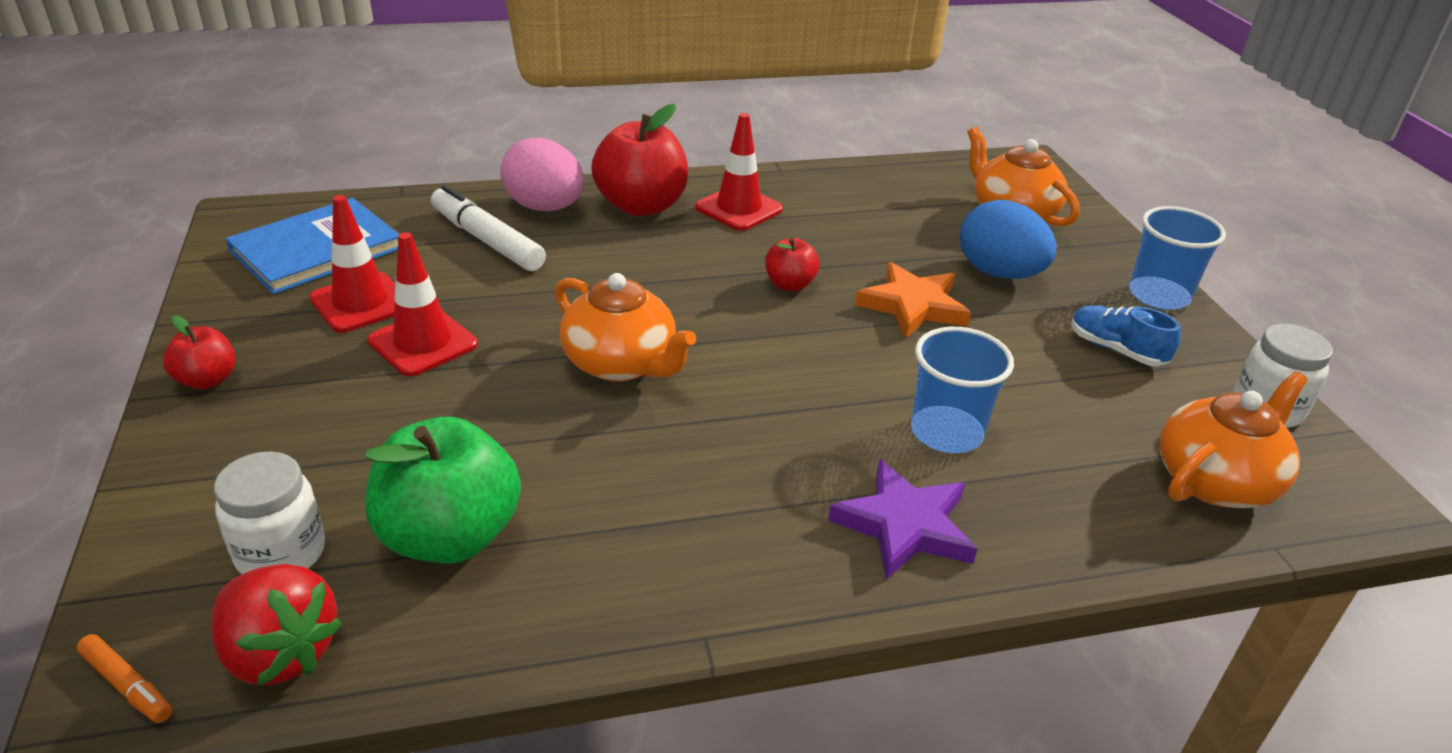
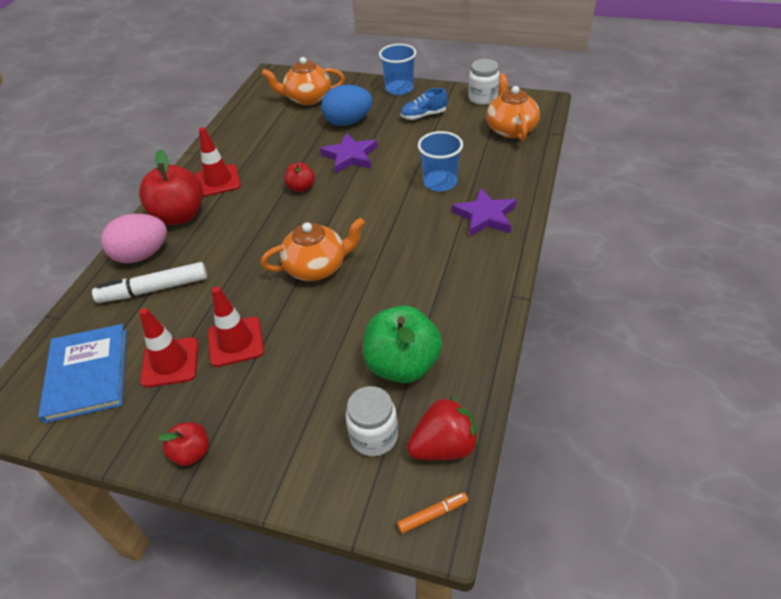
camera: 55 degrees left, 10 degrees up
(913, 305) = (350, 156): orange star -> purple star

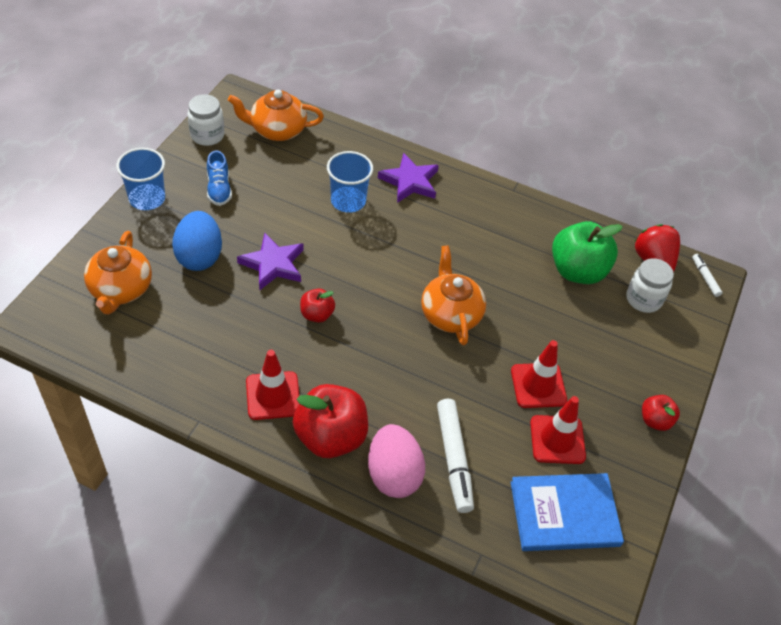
camera: 90 degrees left, 5 degrees up
(432, 515) = (705, 278): orange marker -> white marker

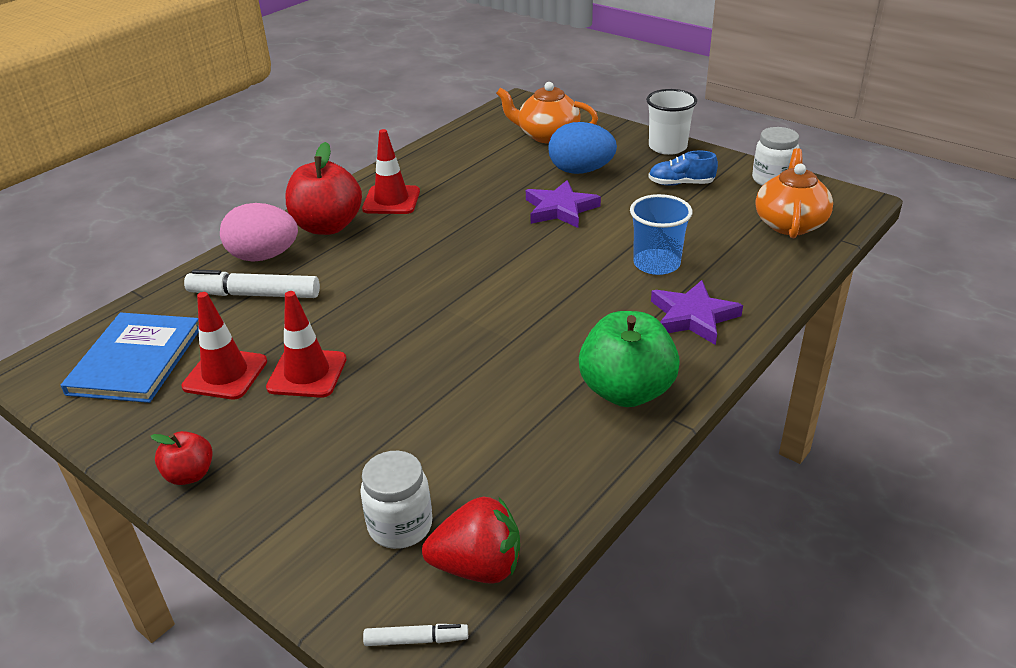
camera: 110 degrees right, 15 degrees down
(147, 198) = (667, 147): blue cup -> white cup
(317, 314) = (481, 230): red apple -> none
(450, 314) = (447, 319): orange teapot -> none
(577, 271) = (483, 457): green apple -> green apple (626, 391)

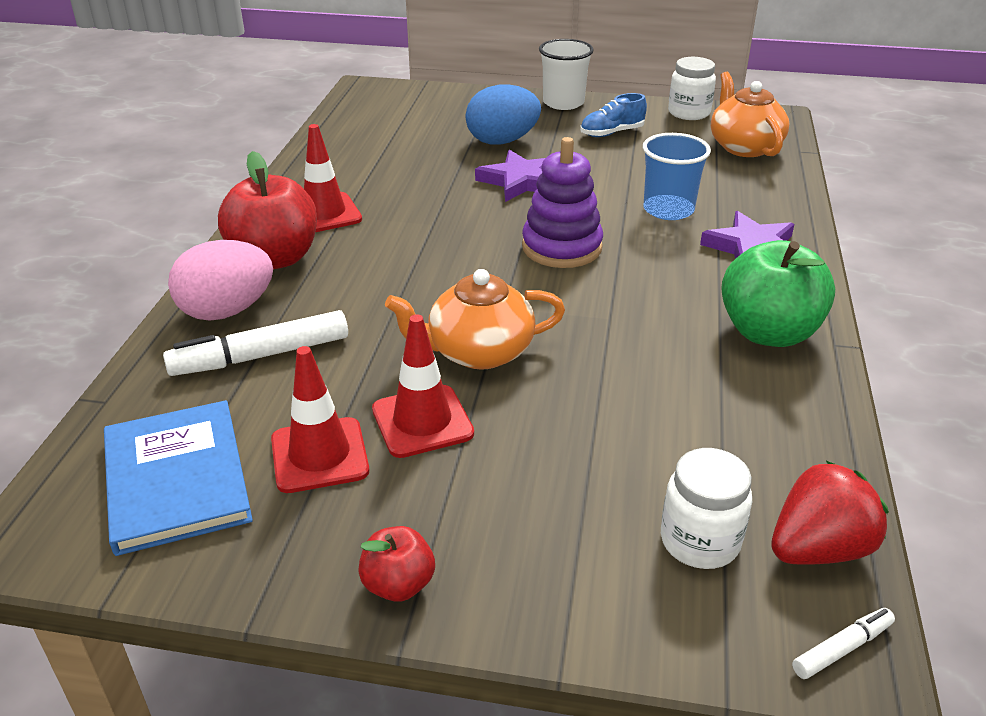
camera: 30 degrees left, 0 degrees up
(535, 272) = (561, 247): none -> purple stacking toy
(547, 135) = (430, 114): orange teapot -> orange teapot (478, 352)

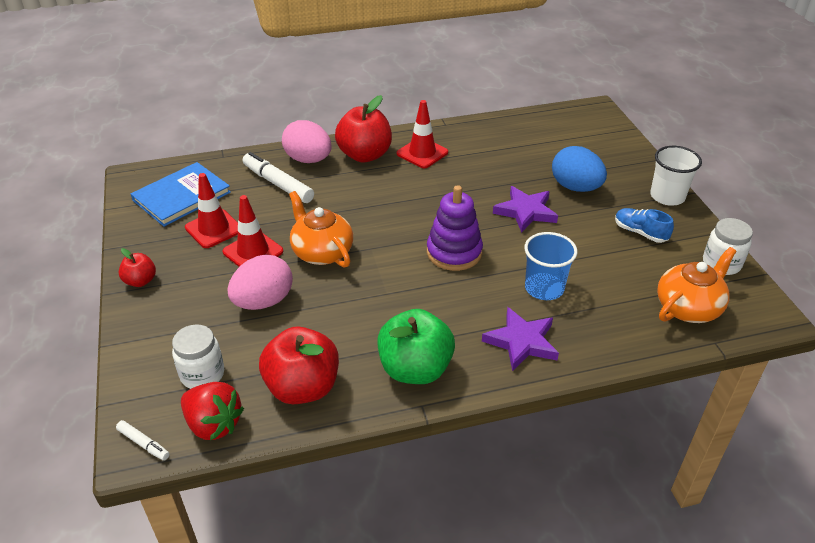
camera: 65 degrees right, 5 degrees up
(557, 436) = (263, 301): none -> pink egg
(768, 437) = (303, 387): none -> red apple

